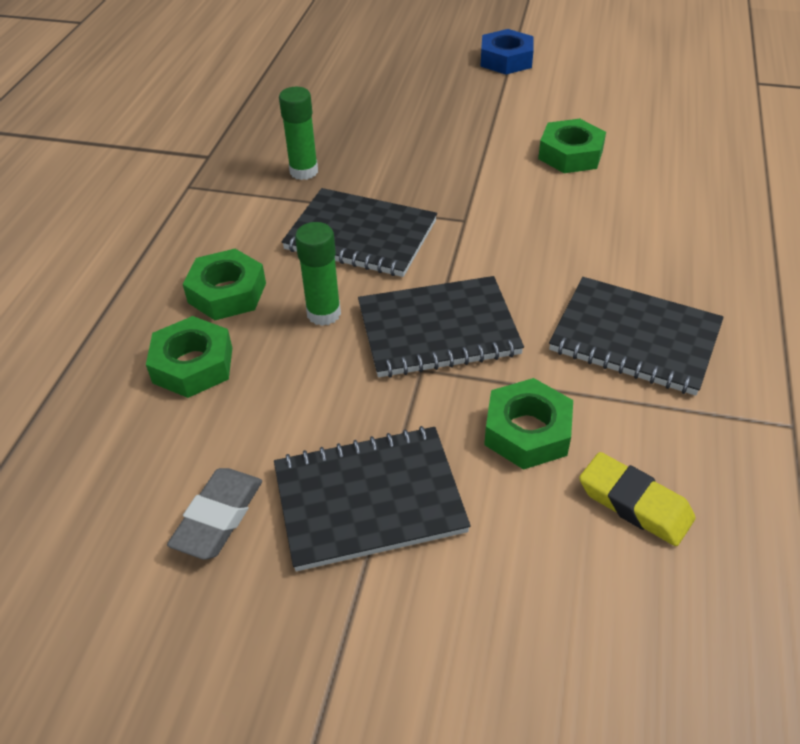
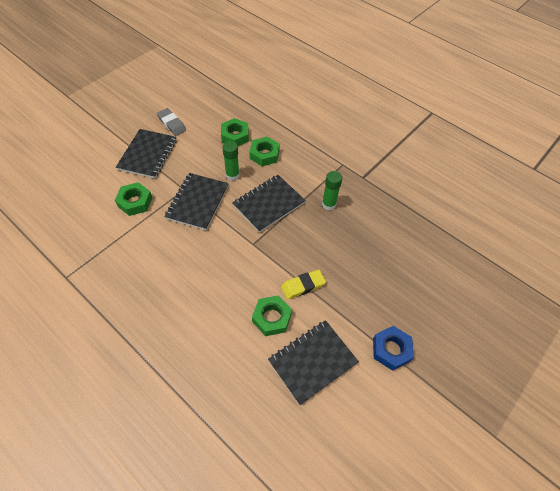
camera: 115 degrees right, 10 degrees up
(634, 338) = (142, 258): black notebook -> black notebook (312, 362)
(634, 503) = (87, 212): yellow eraser -> yellow eraser (303, 286)

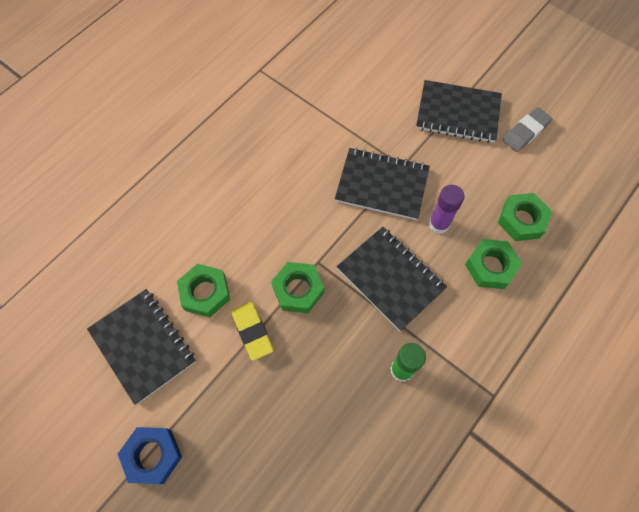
camera: 90 degrees right, 10 degrees up
(135, 202) = (373, 114): green nut -> green nut (298, 290)
(232, 175) = (438, 224): green glue stick -> purple glue stick

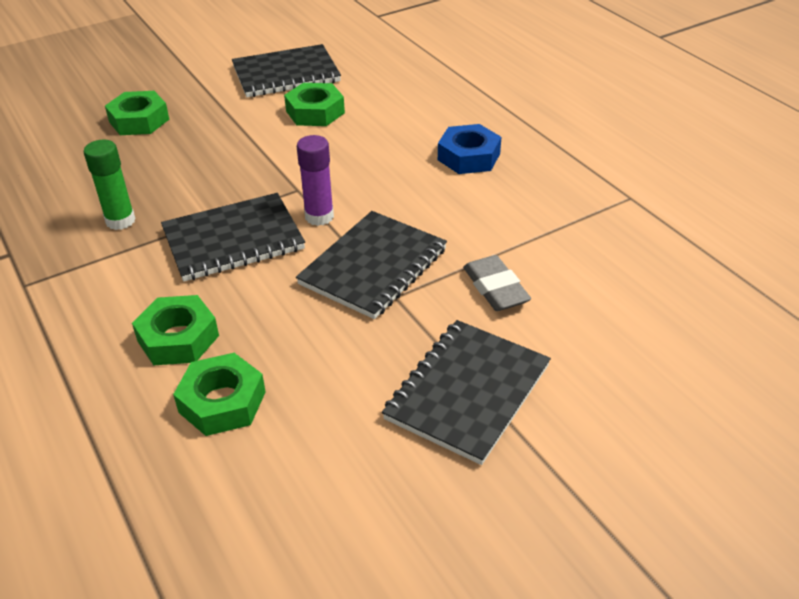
camera: 110 degrees right, 25 degrees down
(153, 455) = (182, 69): blue nut -> blue nut (469, 157)
(252, 331) = (250, 133): yellow eraser -> none
(298, 290) = (273, 169): green nut -> green nut (139, 120)
(438, 224) = (277, 305): purple glue stick -> purple glue stick (319, 216)
(525, 132) = (385, 477): grey eraser -> grey eraser (495, 288)

